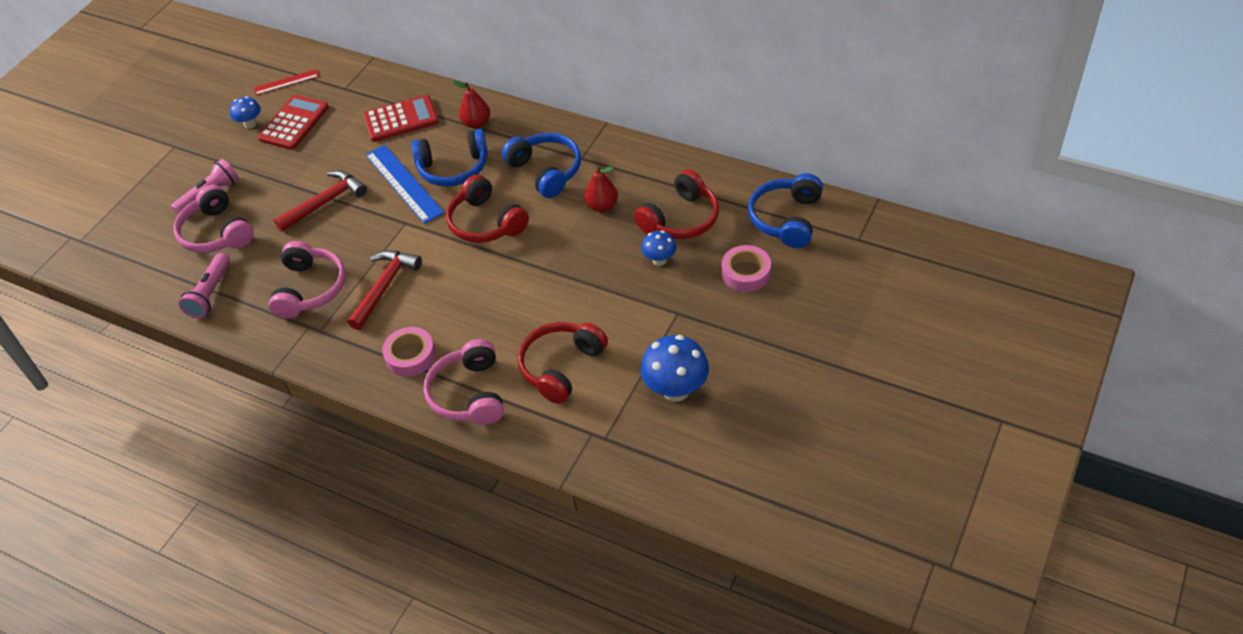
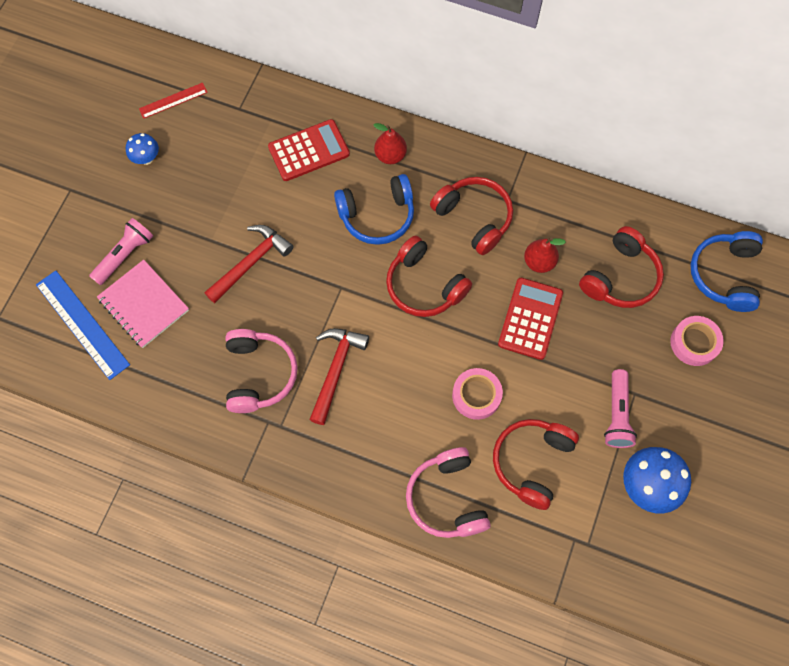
camera: 10 degrees left, 20 degrees up
(210, 294) = (155, 383): pink flashlight -> pink flashlight (617, 414)
(217, 233) = (144, 304): pink headphones -> pink notebook
(294, 123) = (194, 157): red calculator -> red calculator (530, 318)
(404, 183) = (329, 236): blue ruler -> blue ruler (82, 324)
(410, 356) = (379, 454): pink tape -> pink tape (476, 395)
(546, 171) = (474, 218): blue headphones -> red headphones
(659, 260) = (607, 329): blue mushroom -> none

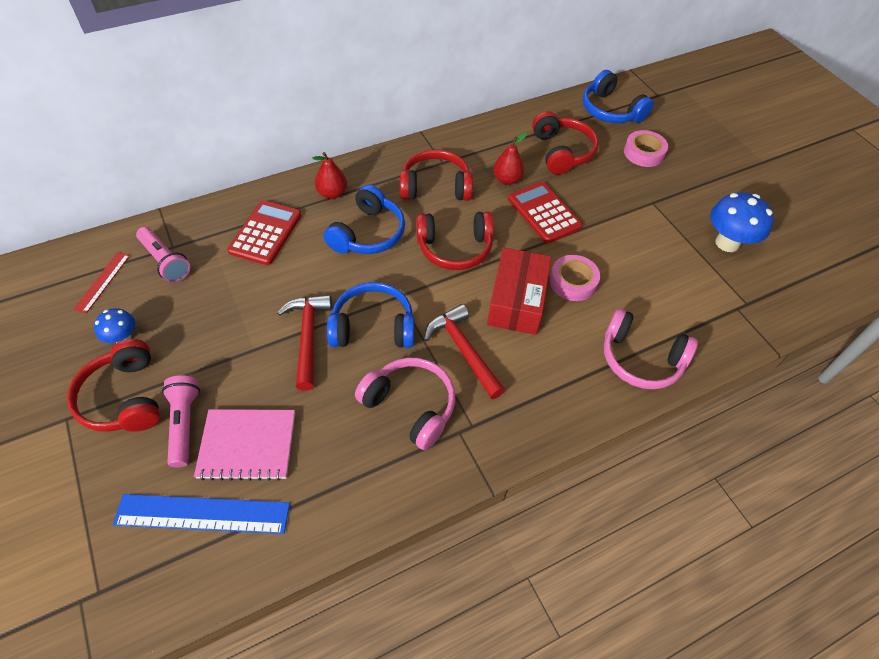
camera: 50 degrees left, 15 degrees down
(298, 295) = (373, 327): none -> blue headphones
(416, 370) = (517, 301): none -> red box
(532, 462) = (655, 289): red headphones -> red headphones (124, 397)
(617, 414) = (660, 221): pink flashlight -> pink flashlight (165, 261)

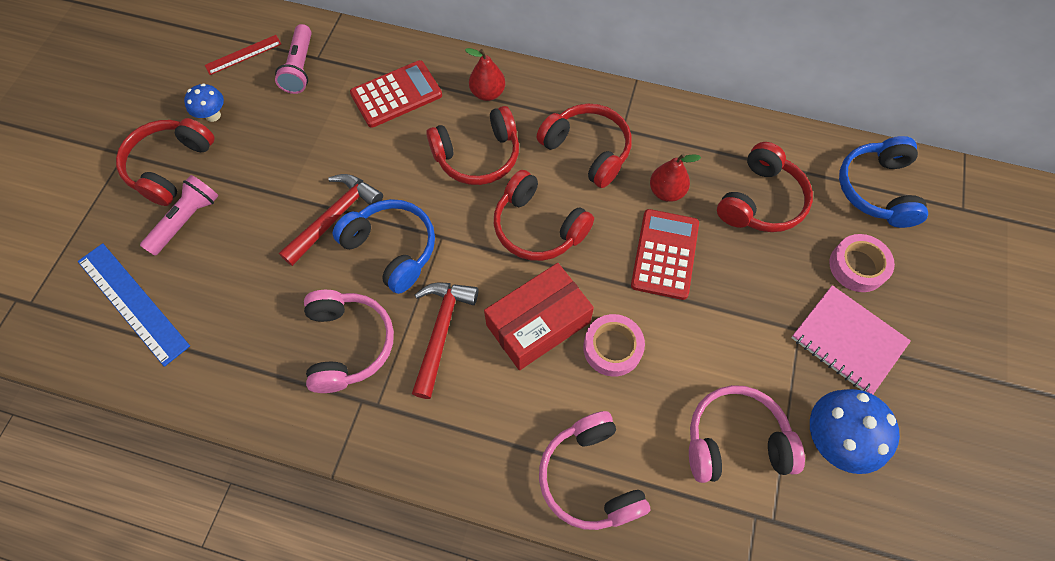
camera: 45 degrees right, 10 degrees up
(247, 445) = (208, 274): pink notebook -> pink notebook (848, 340)
(368, 233) = (477, 156): blue headphones -> red headphones
(686, 280) = (735, 441): none -> pink headphones

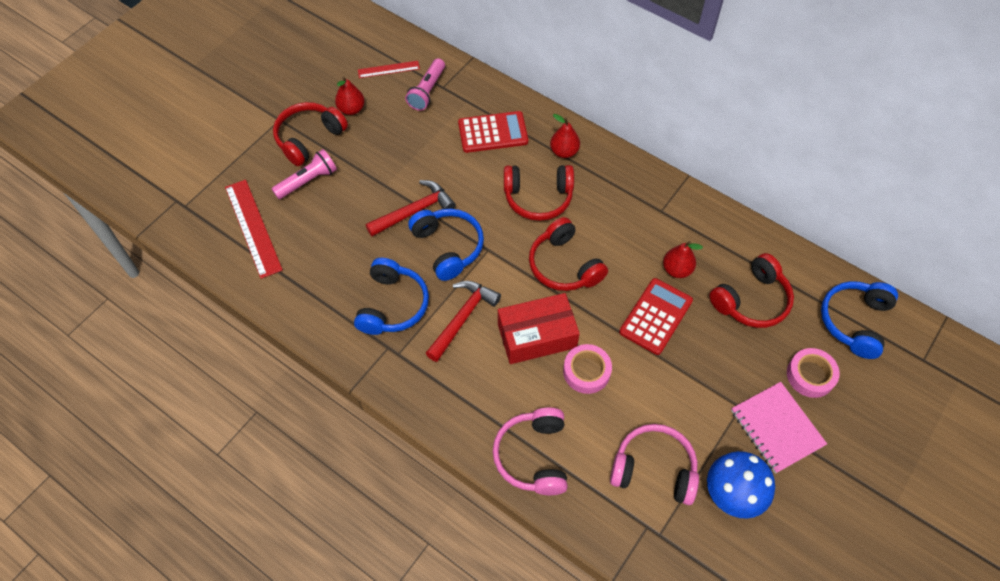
camera: 20 degrees right, 5 degrees down
(132, 303) = (253, 228): blue ruler -> red ruler
(213, 115) = (351, 109): blue mushroom -> red pear
(348, 344) = (392, 305): pink headphones -> blue headphones
(587, 150) = (626, 219): red headphones -> none

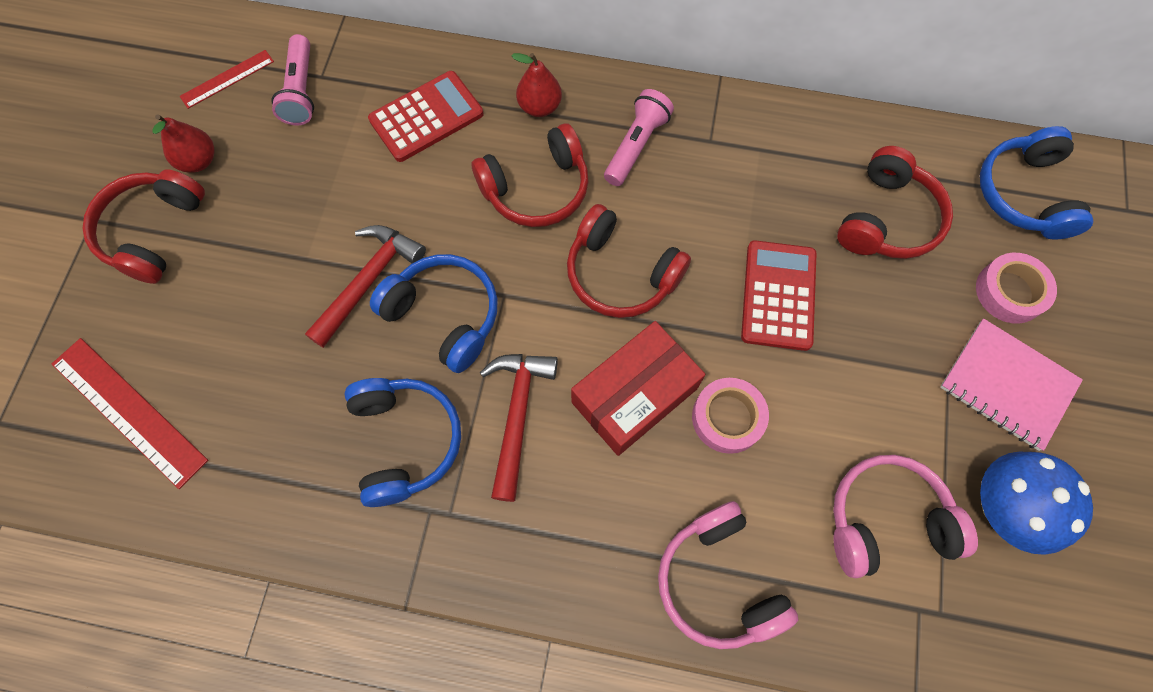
camera: 25 degrees left, 10 degrees up
(308, 181) = (183, 300): pink flashlight -> pink flashlight (636, 146)
(677, 270) = (772, 216): red pear -> none

